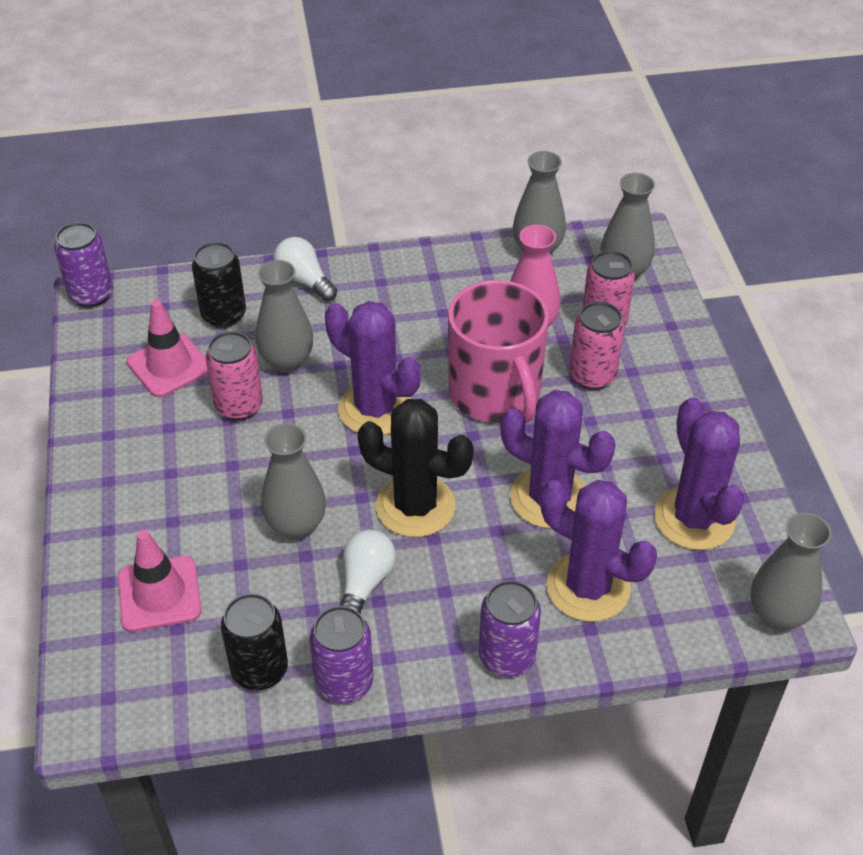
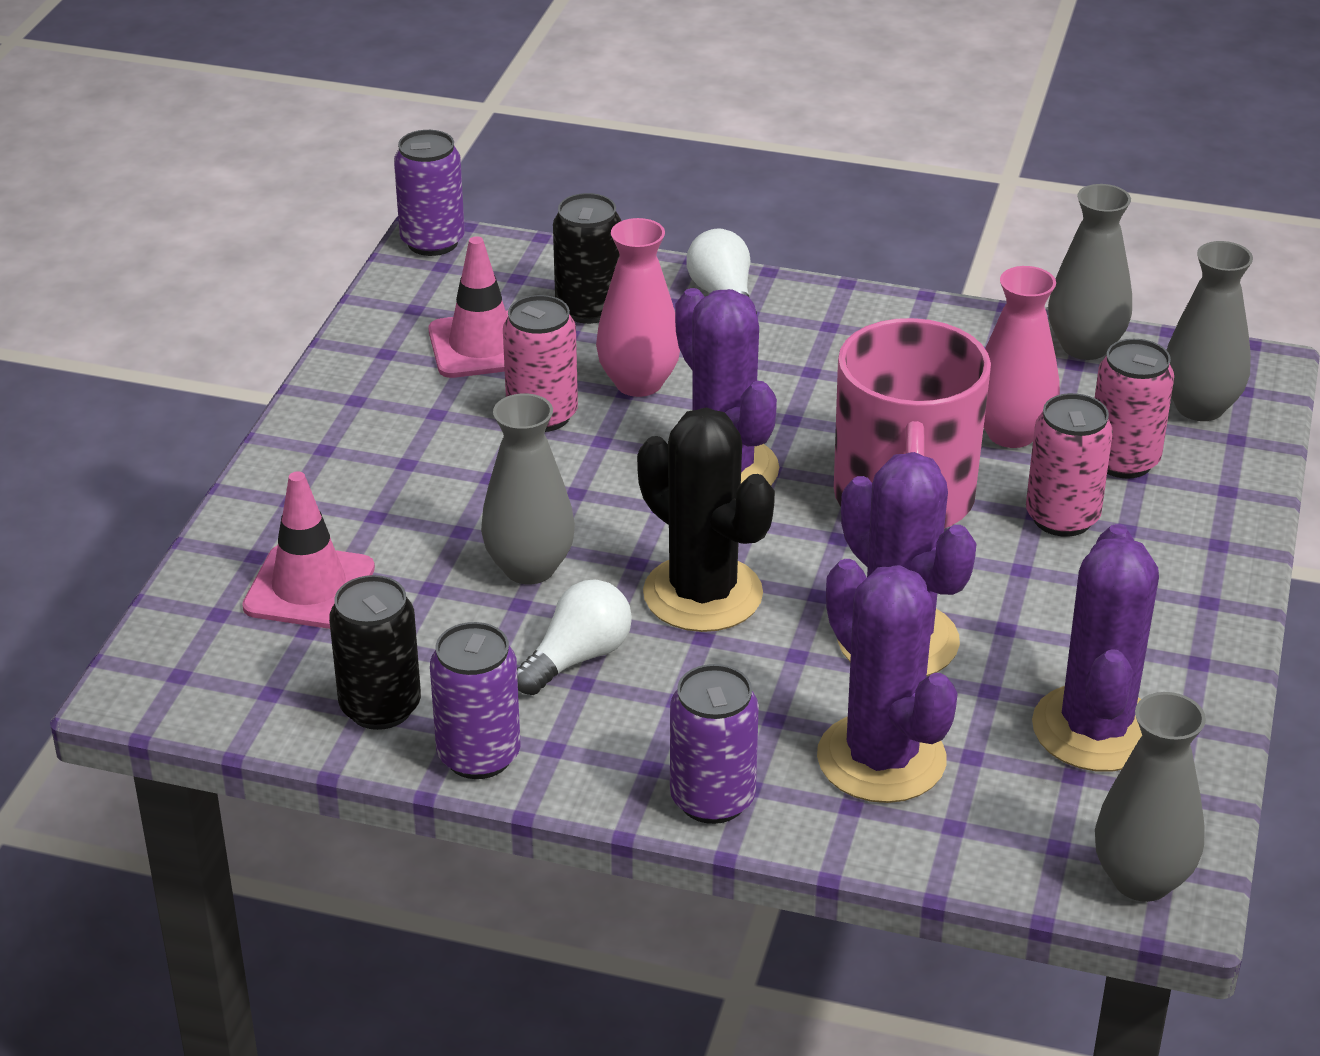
camera: 25 degrees right, 10 degrees down
(287, 361) = (638, 383): grey vase -> pink vase

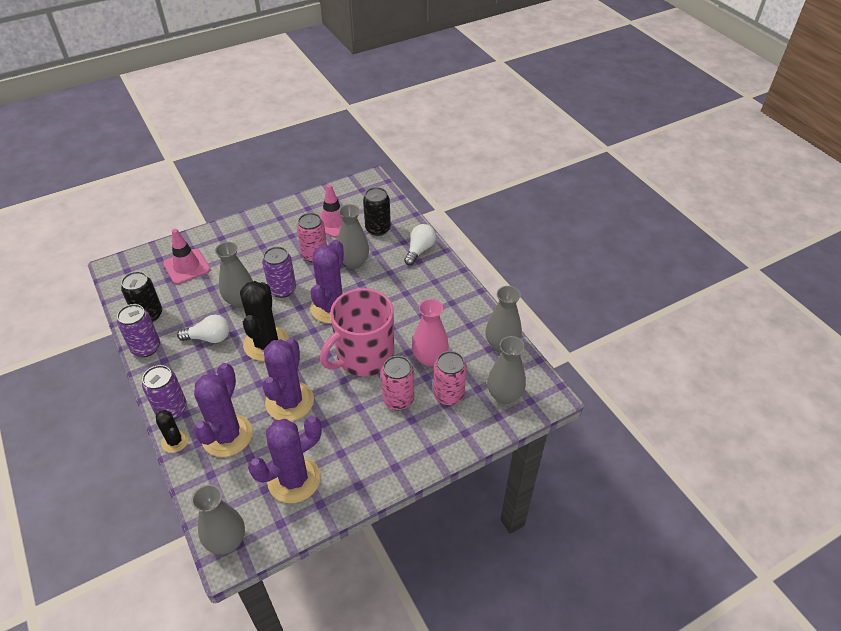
camera: 45 degrees right, 10 degrees up
(432, 242) = (371, 180): purple can -> purple can (282, 289)
(638, 383) = (354, 262): pink vase -> grey vase
(806, 834) = (175, 441): none -> black cactus

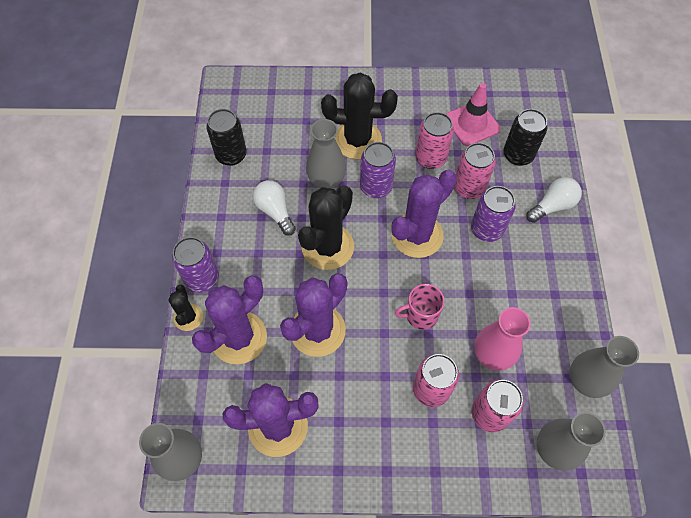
camera: 30 degrees right, 15 degrees up
(146, 348) = (211, 193): purple can -> purple can (486, 229)
(187, 267) = (293, 113): pink traffic cone -> none
(209, 338) = (275, 211): white light bulb -> white light bulb turned 150 degrees counterclockwise
(250, 265) = (357, 140): none -> black cactus
(354, 262) = (469, 188): grey vase -> pink can
(363, 356) = (420, 315): pink mug -> pink mug, size x0.48

